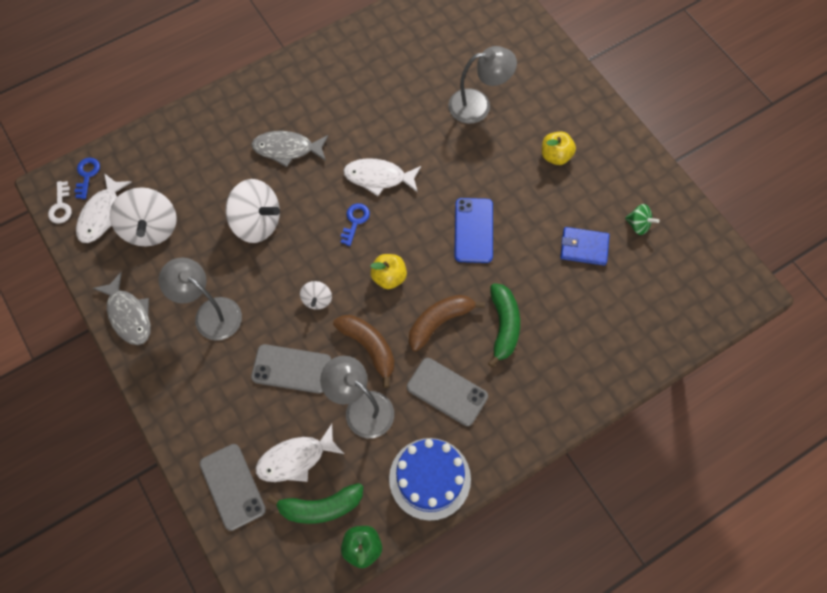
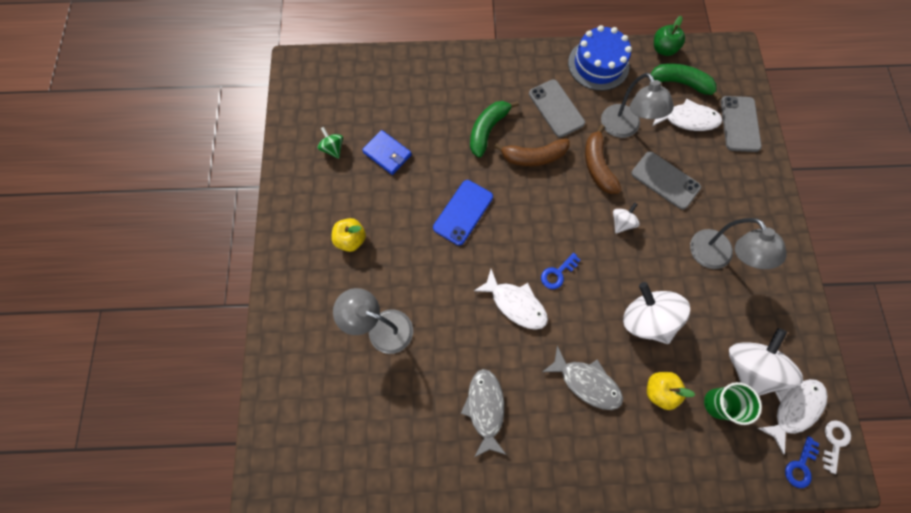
camera: 150 degrees left, 5 degrees up
(129, 315) = (789, 292): grey fish -> grey fish (485, 408)
(169, 187) = (717, 403): none -> green cup
(389, 277) = (554, 210): yellow apple -> yellow apple (659, 390)

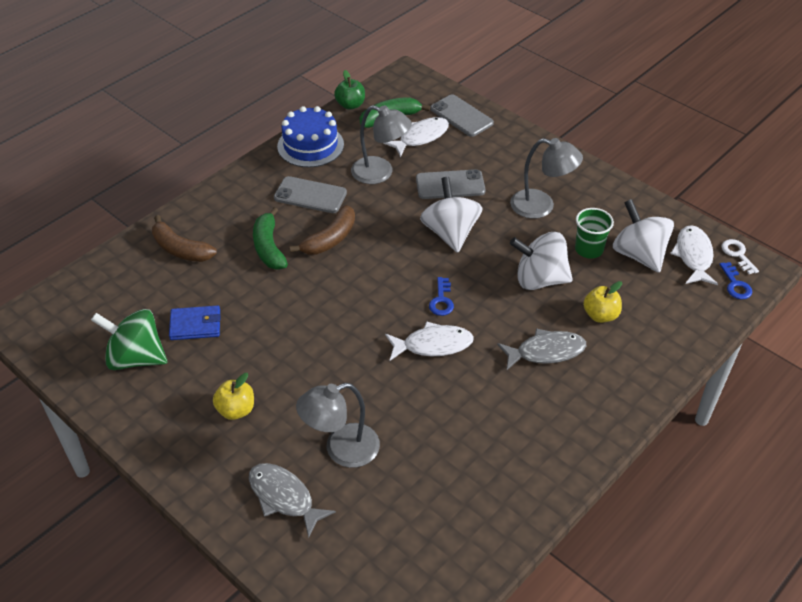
camera: 45 degrees left, 25 degrees down
(333, 148) = (136, 358): green spinning top -> green spinning top, size x2.02
(463, 212) = (315, 317): blue phone -> none
(485, 408) = (493, 432): grey fish -> grey fish (284, 497)
(597, 166) = (388, 210): brown banana -> brown banana (180, 249)
(621, 222) = (450, 233): white spinning top -> white spinning top, size x2.02
(717, 403) = (646, 291): green cup -> green cup (589, 249)

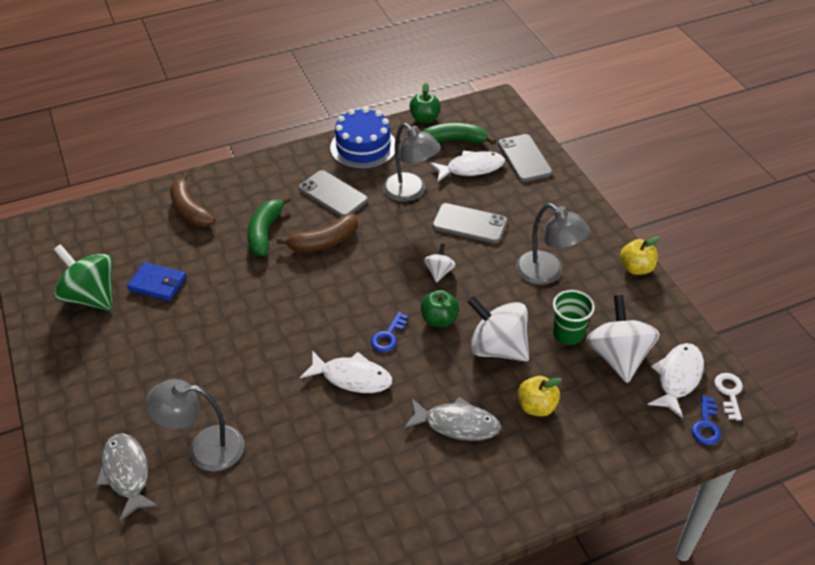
camera: 25 degrees right, 0 degrees up
(236, 410) = (140, 375): yellow apple -> yellow apple (636, 268)
(450, 233) = (439, 272): white spinning top -> white spinning top, size x0.50
(476, 272) = (439, 319): none -> green apple

